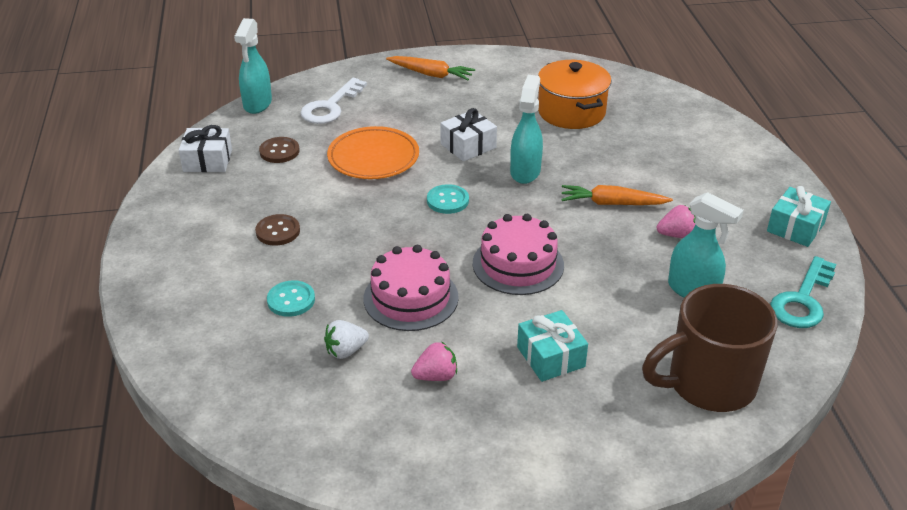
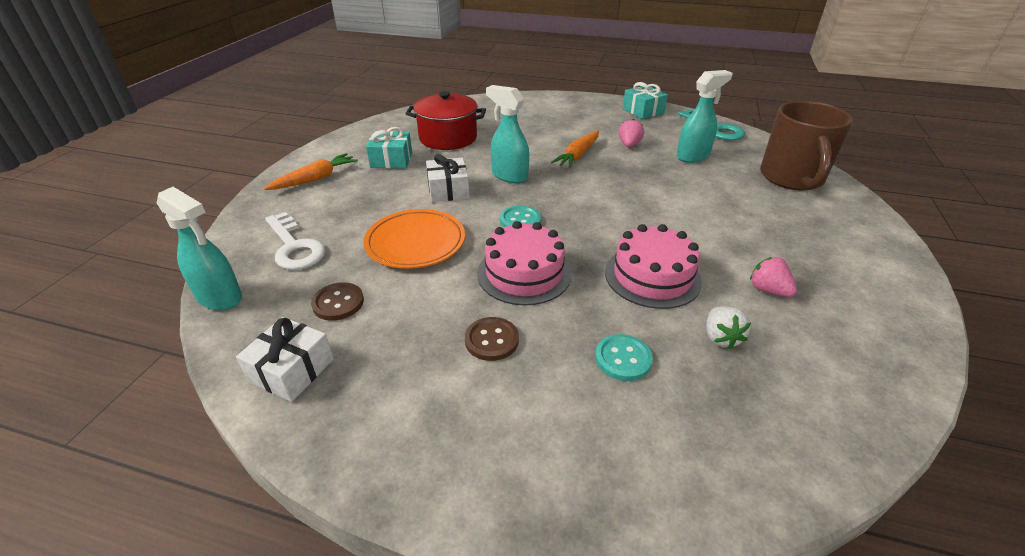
camera: 65 degrees left, 0 degrees up
(436, 376) = (768, 290): pink strawberry -> pink strawberry turned 45 degrees counterclockwise
(518, 264) = (630, 211): pink cake -> pink cake (524, 273)
(550, 357) = (752, 228): turquoise gift -> turquoise gift (391, 160)
(571, 112) = (448, 138): orange pot -> red pot

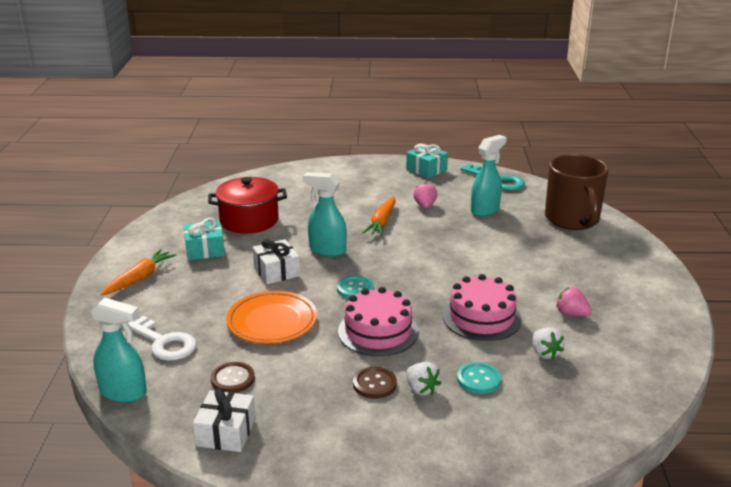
camera: 15 degrees left, 10 degrees down
(545, 358) = (421, 389): none -> white strawberry

